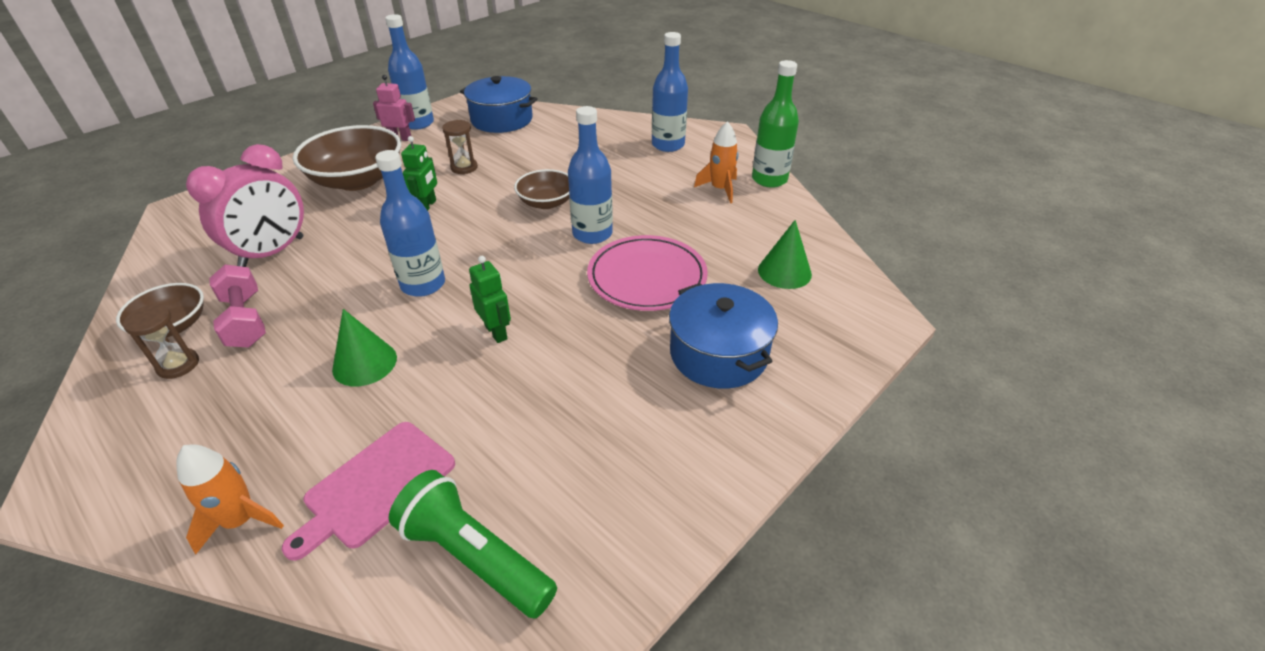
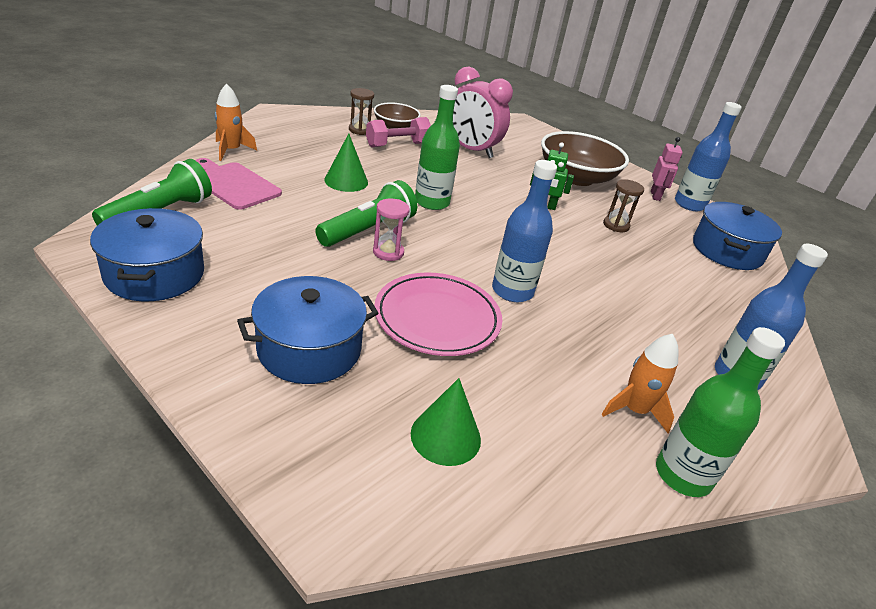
camera: 85 degrees right, 5 degrees down
(423, 284) = (432, 202): blue bottle -> green bottle
(496, 332) = (368, 230): green robot -> green flashlight
(541, 313) = (388, 252): none -> pink hourglass
(546, 202) = (565, 267): brown bowl -> none
(632, 511) = (155, 274): none -> blue pot

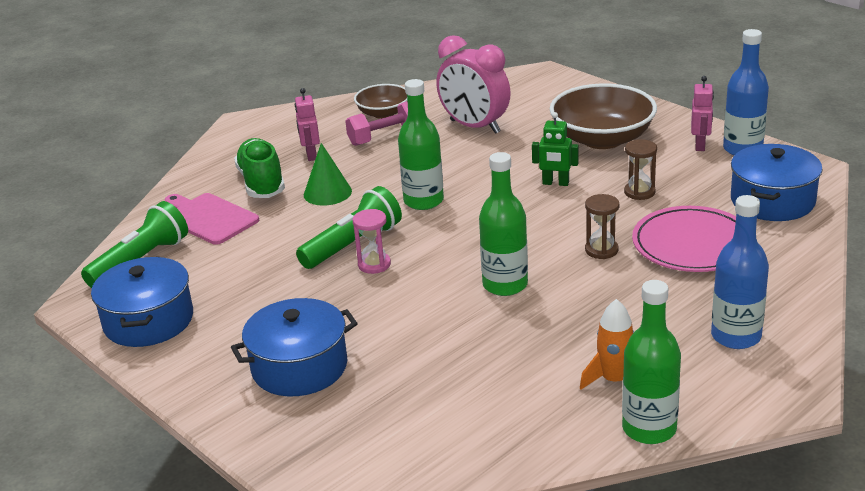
camera: 10 degrees right, 5 degrees down
(231, 150) = (200, 179): orange rocket -> none
(287, 163) = (262, 183): none -> green shoe
(333, 148) = (311, 155): none -> pink robot
(360, 130) = (341, 126): brown hourglass -> brown hourglass (601, 250)
(437, 318) = (423, 323): pink plate -> pink plate (692, 245)
(445, 436) = (426, 422): green cone -> none
(512, 291) = (505, 285): blue bottle -> green bottle

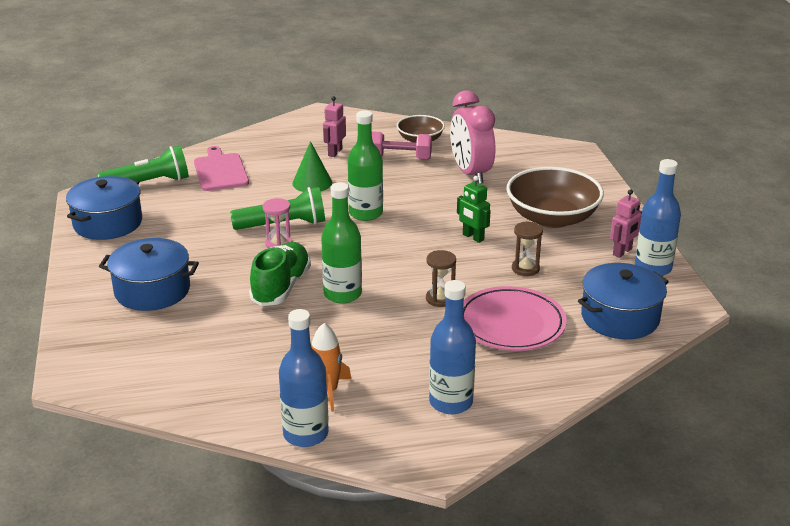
camera: 30 degrees right, 0 degrees up
(262, 183) = (280, 160): green shoe -> green shoe (281, 287)
(649, 429) = (305, 434): green bottle -> blue bottle

